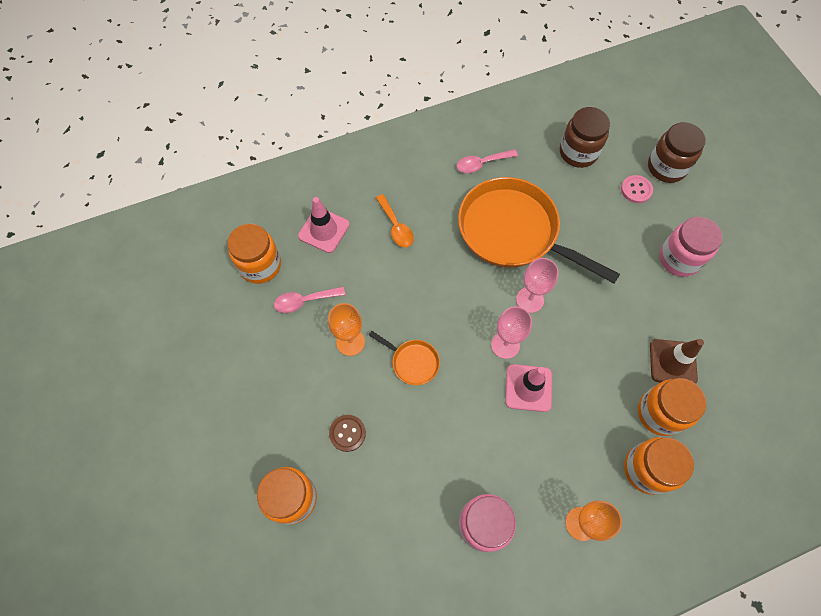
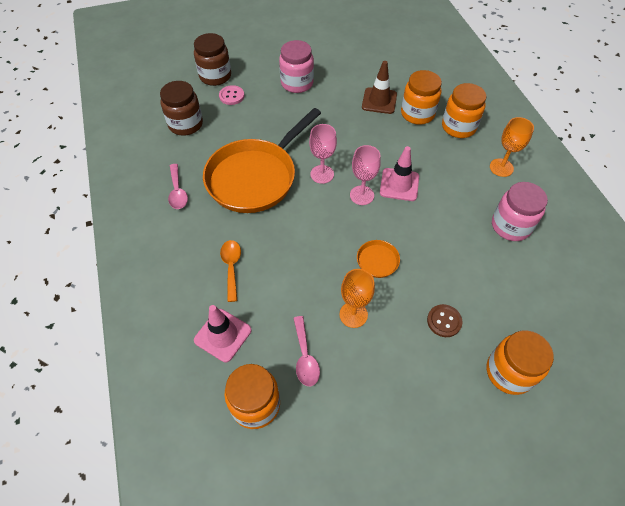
camera: 85 degrees left, 10 degrees down
(396, 226) = (231, 267): orange spoon -> orange spoon turned 75 degrees counterclockwise

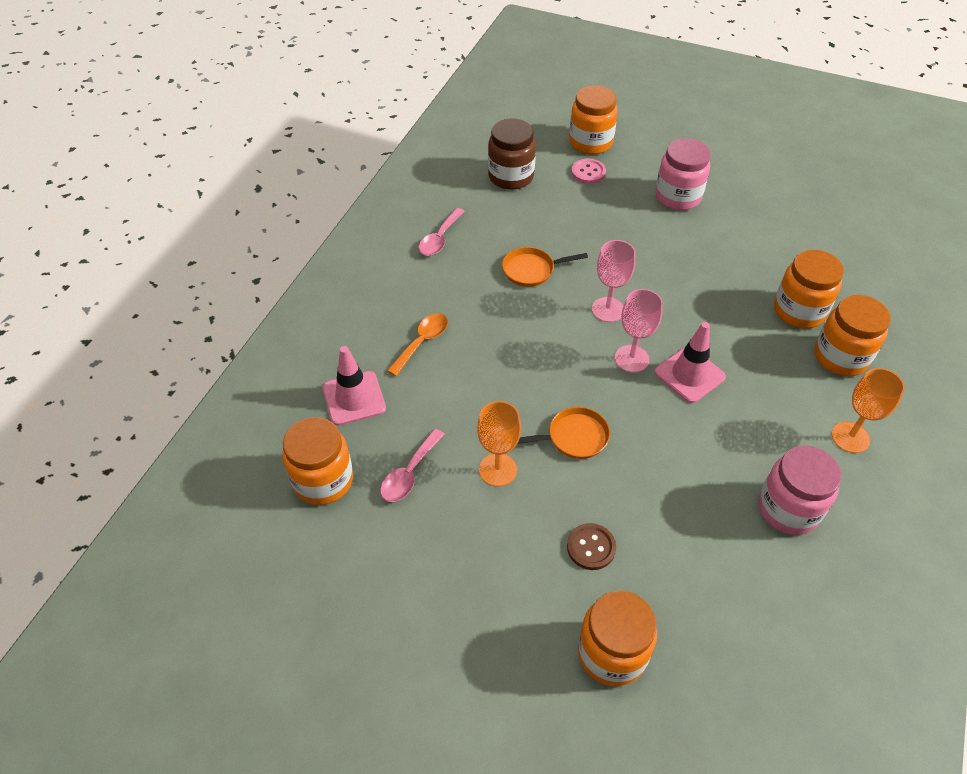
camera: 40 degrees right, 5 degrees down
(215, 76) = (590, 142): brown jar -> orange jar
(255, 177) = (532, 270): orange pan -> orange pan, size x0.43
(379, 101) = (762, 269): brown traffic cone -> none

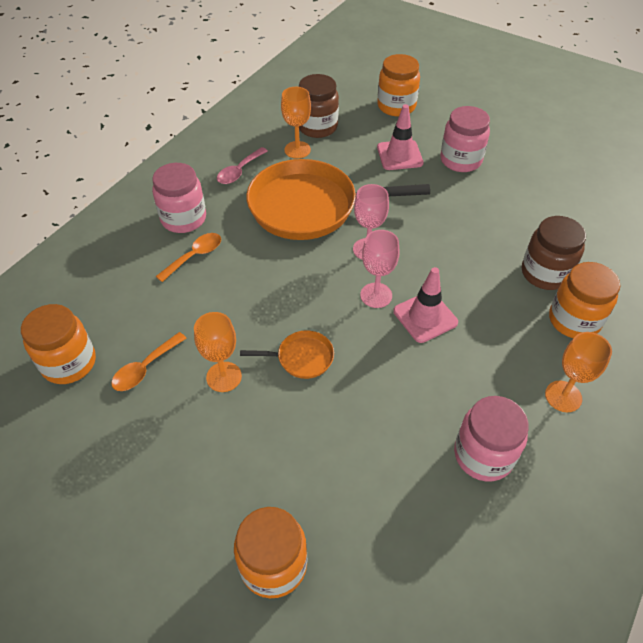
camera: 10 degrees right, 0 degrees up
(354, 398) = (120, 296): pink traffic cone -> pink traffic cone (399, 155)
(395, 301) = (183, 219): none -> pink jar
(409, 473) = (145, 368): pink spoon -> orange spoon
(496, 206) = (297, 150): none -> orange goblet
(532, 270) = (310, 207): orange pan -> orange pan, size x2.32
(588, 172) = (386, 131): pink button -> none
(591, 547) = (285, 461): brown button -> none
(799, 311) = (545, 273): orange jar -> brown jar

